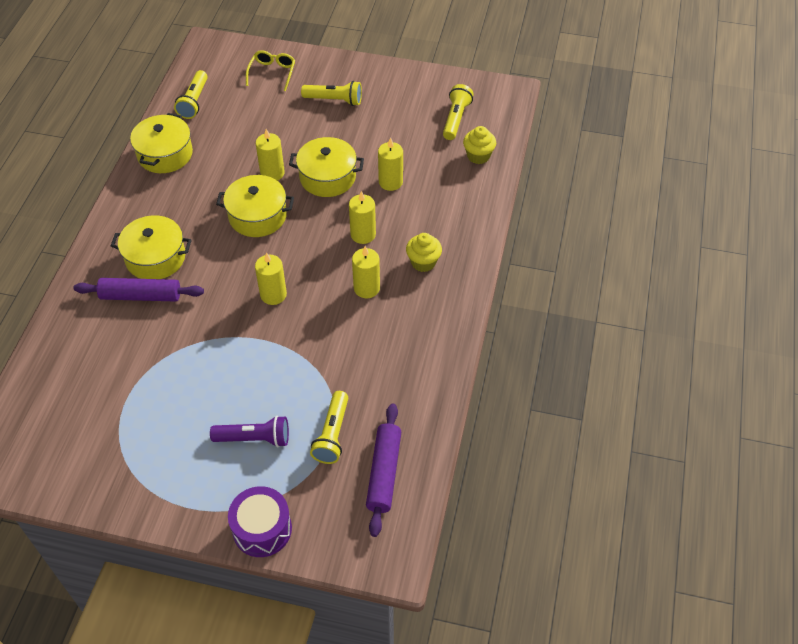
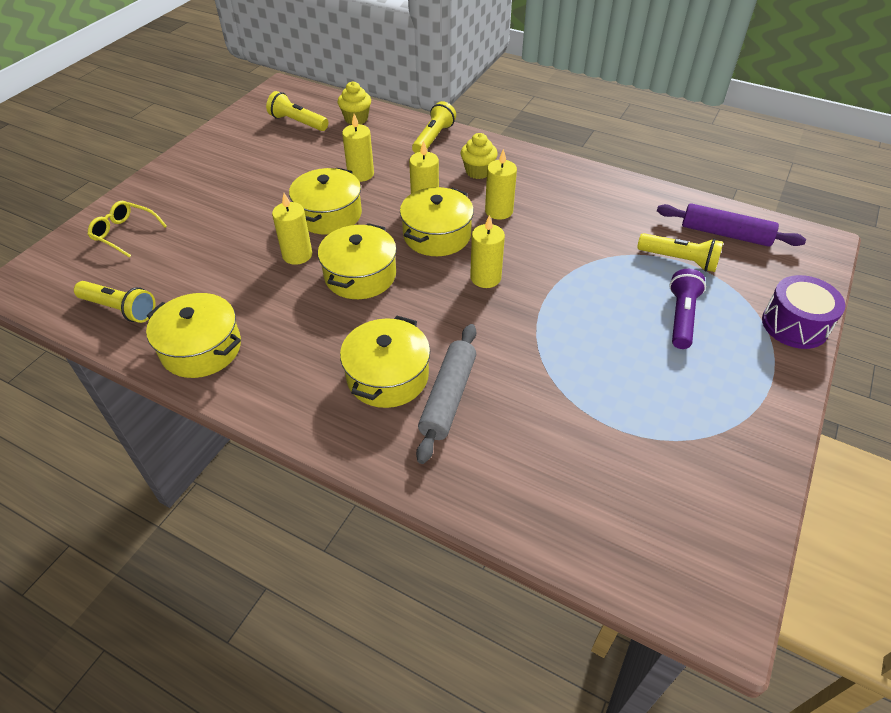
camera: 75 degrees left, 5 degrees down
(141, 296) = (448, 397): purple rolling pin -> grey rolling pin
(320, 252) = (437, 235): none -> yellow pot
(334, 100) = (211, 193): yellow flashlight -> yellow flashlight (433, 138)

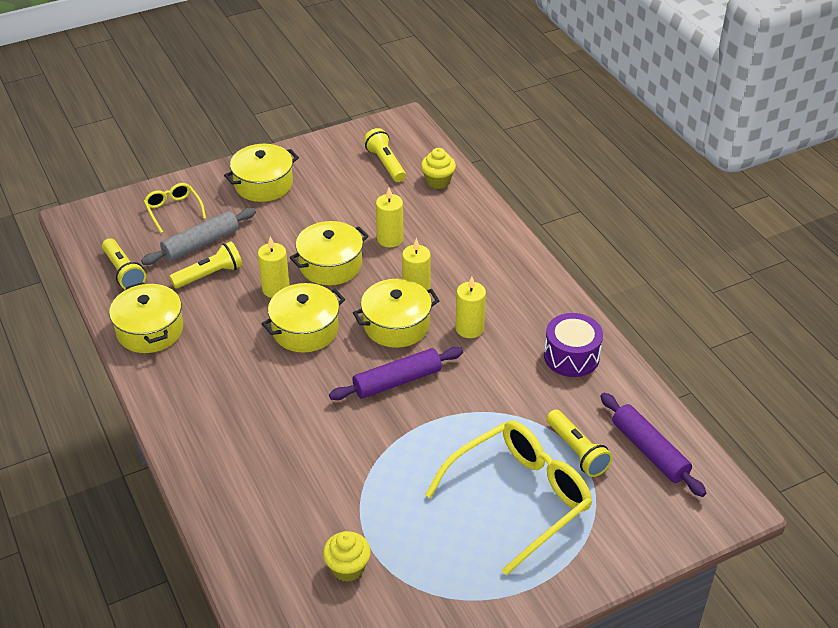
camera: 35 degrees right, 5 degrees down
(387, 376) = (250, 418): yellow pot -> yellow pot (263, 184)
(433, 138) = (485, 231): yellow flashlight -> yellow flashlight (209, 275)
(448, 397) = (276, 457): grey rolling pin -> grey rolling pin (201, 244)
(478, 171) = (491, 283): yellow cupcake -> yellow cupcake (347, 568)
(485, 278) = (397, 381): yellow candle -> purple rolling pin
(681, 317) = (519, 498): purple flashlight -> yellow glasses
(794, 325) = (610, 558): purple drum -> purple drum (571, 356)

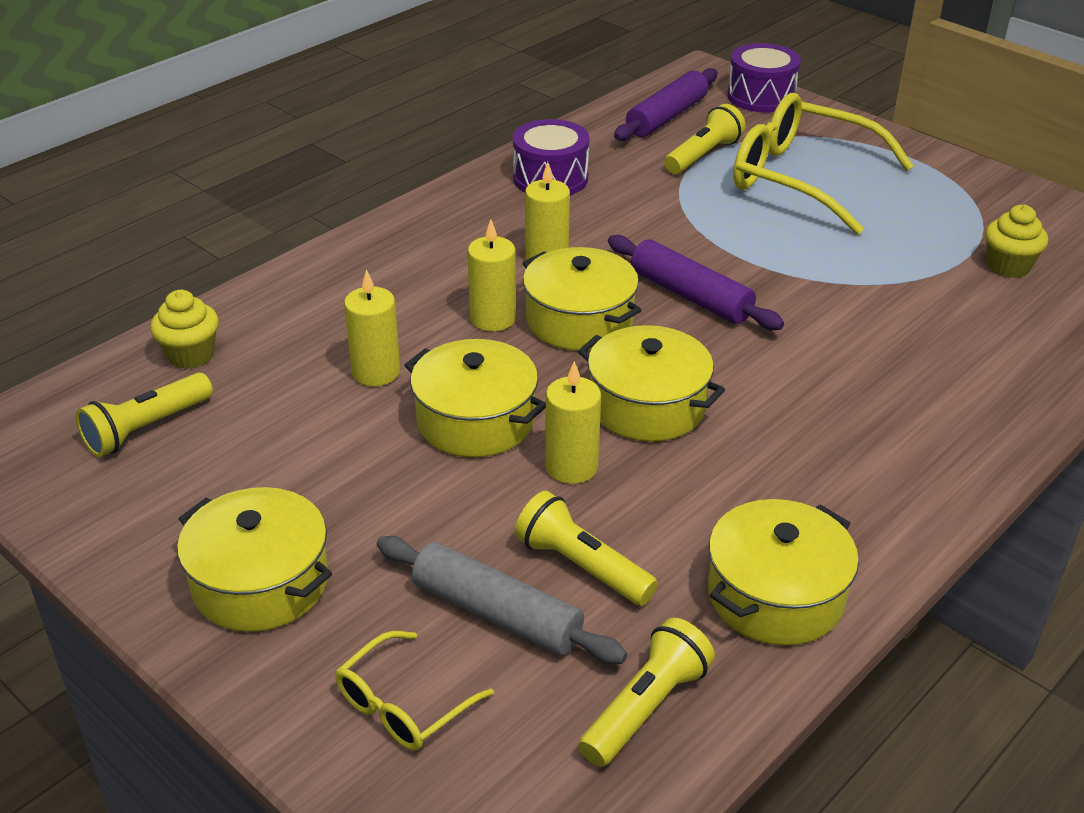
camera: 110 degrees left, 5 degrees down
(671, 528) = (761, 96): none -> purple drum

